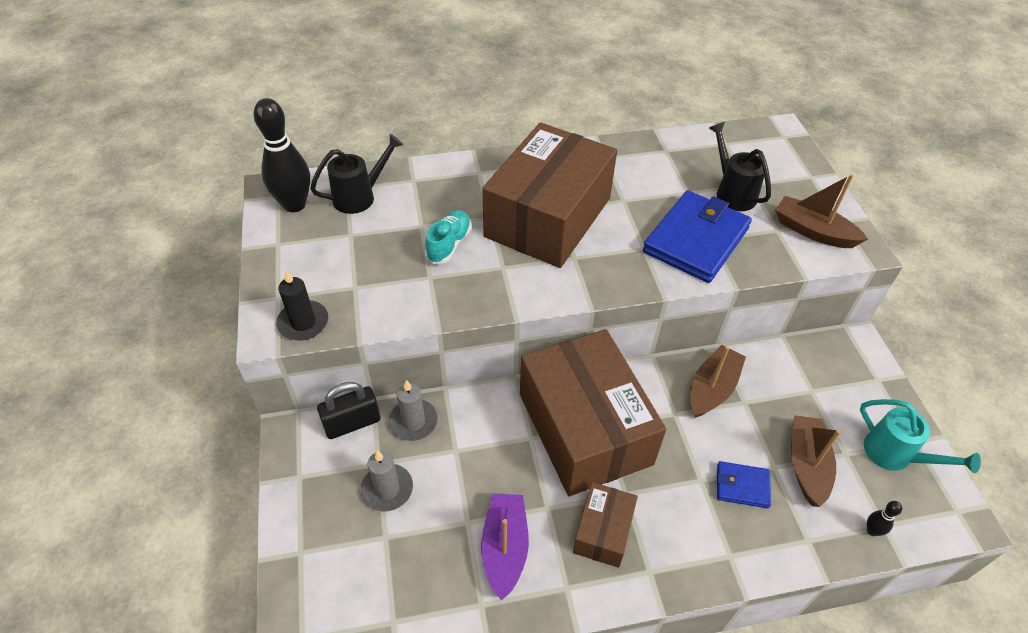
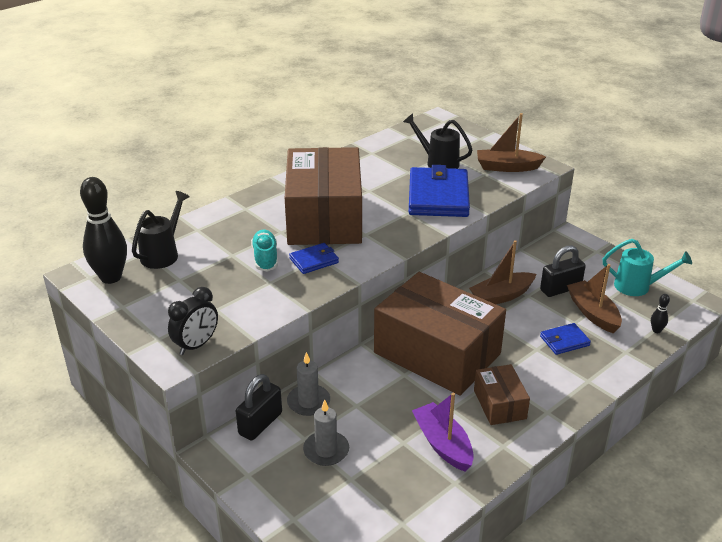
camera: 30 degrees left, 15 degrees down
(303, 323) = (196, 345): black candle -> black clock
(494, 269) = (314, 261): none -> blue wallet
(712, 388) = (501, 296): brown boat -> brown boat turned 120 degrees counterclockwise
(791, 412) = (560, 289): none -> black padlock

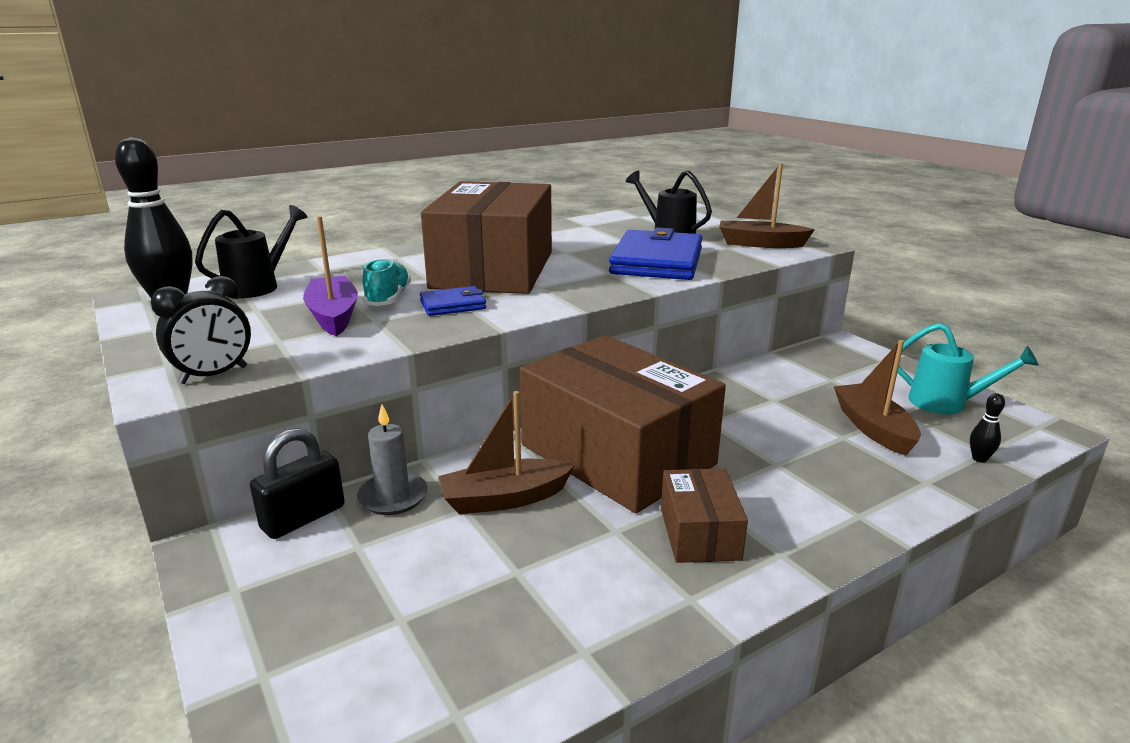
camera: 10 degrees right, 10 degrees down
(326, 450) = (383, 568): grey candle -> none
(443, 444) = (583, 583): purple boat -> purple boat (333, 316)
(501, 296) = (734, 397): brown boat -> brown boat (504, 499)
(560, 289) = (825, 396): black padlock -> none
(564, 341) = (824, 458): blue wallet -> none

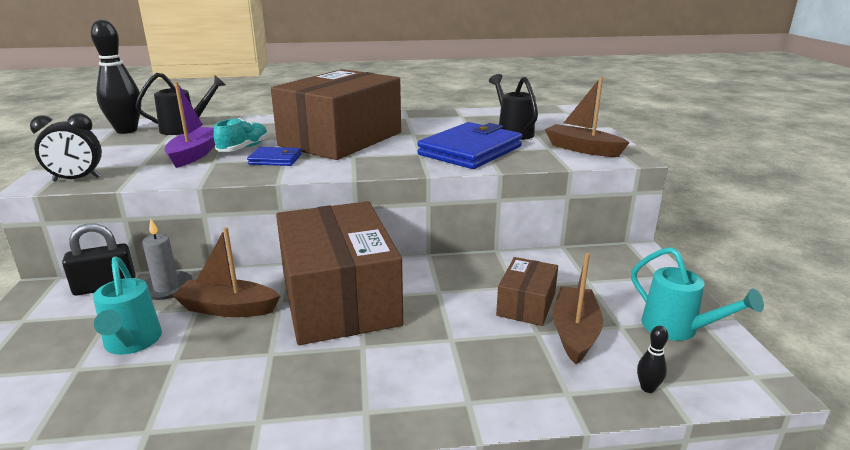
camera: 25 degrees right, 0 degrees up
(435, 569) = (132, 343): none -> turquoise watering can
(699, 533) = (324, 374): brown box -> brown box (526, 304)

